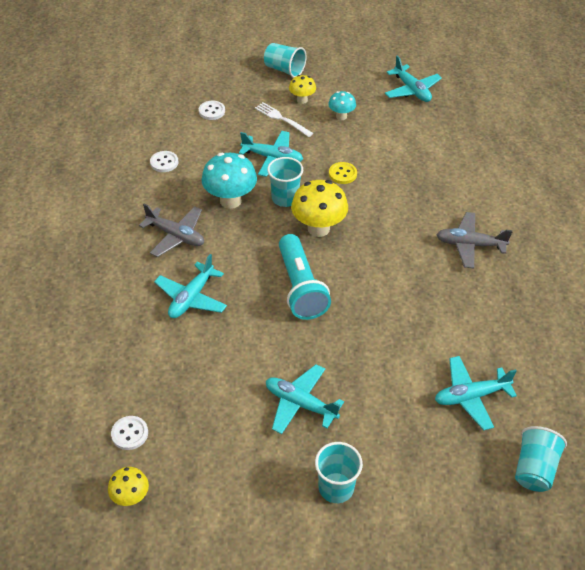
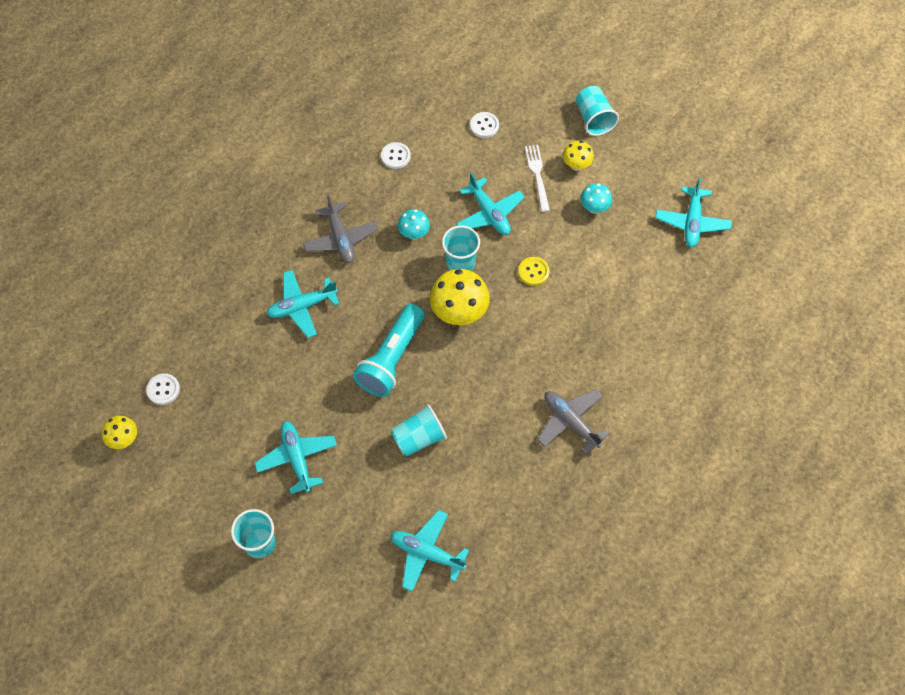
camera: 40 degrees right, 15 degrees up
(230, 200) = (414, 234): turquoise mushroom -> turquoise mushroom, size x0.56
(534, 469) = (412, 646): turquoise cup -> turquoise cup (419, 438)

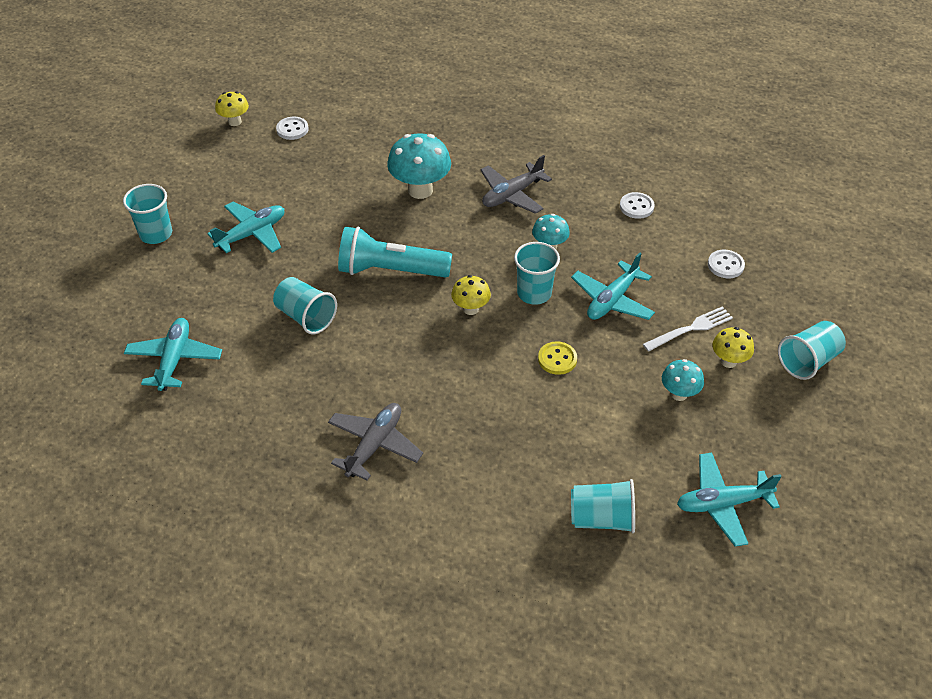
camera: 70 degrees right, 15 degrees down
(302, 306) = (420, 190): turquoise plane -> turquoise mushroom
(459, 313) = (470, 309): yellow mushroom -> yellow mushroom, size x0.56
(681, 297) = (601, 518): none -> turquoise cup

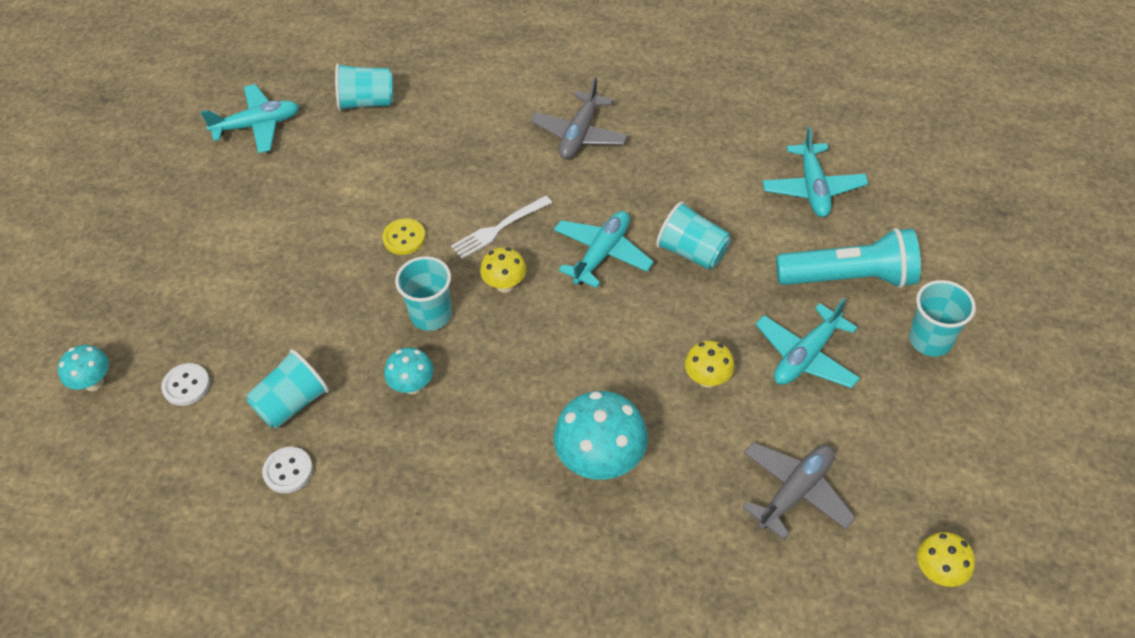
camera: 175 degrees right, 5 degrees up
(292, 129) = (836, 566): white button -> none
(390, 270) = (611, 324): turquoise flashlight -> turquoise flashlight (849, 277)
(512, 195) = (466, 470): grey plane -> grey plane (795, 492)
(612, 300) = (337, 317): turquoise plane -> turquoise plane (602, 254)
(679, 394) = (278, 217): turquoise mushroom -> turquoise mushroom (94, 382)
(691, 328) = (250, 292): white fork -> white fork (498, 229)
(728, 361) = (216, 258): yellow mushroom -> yellow mushroom (707, 379)
(807, 361) = (129, 269): turquoise cup -> turquoise cup (292, 403)

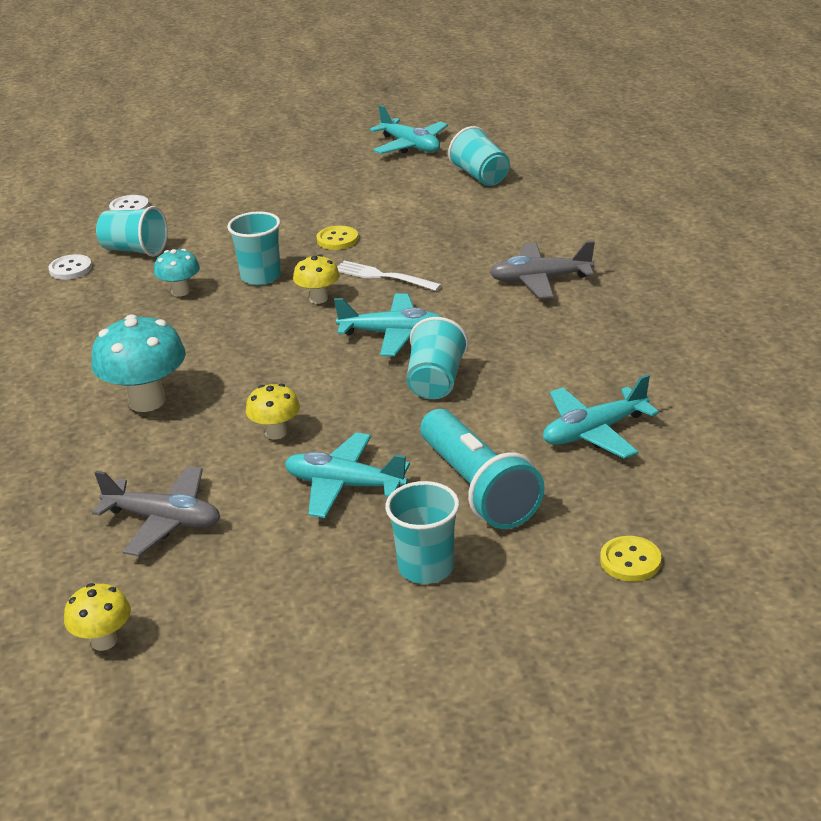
camera: 65 degrees right, 20 degrees down
(94, 382) = (114, 177): turquoise mushroom -> none
(968, 229) = (630, 561): none -> yellow button

